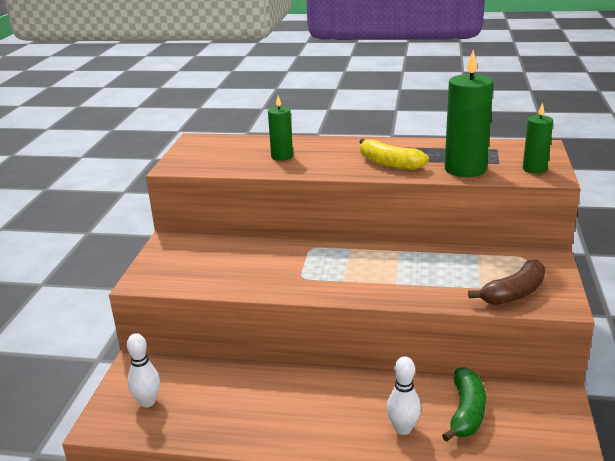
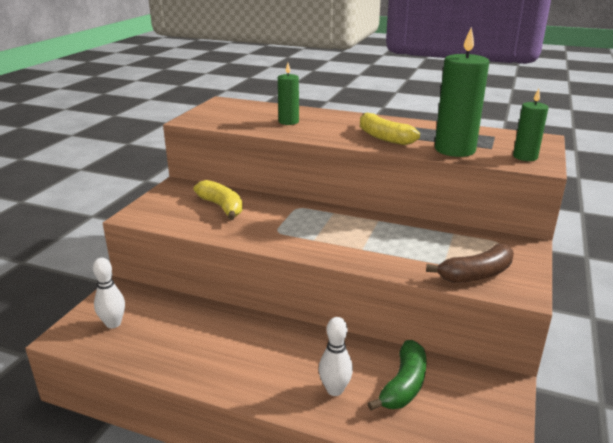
camera: 10 degrees right, 0 degrees up
(231, 258) = (222, 207): none -> yellow banana

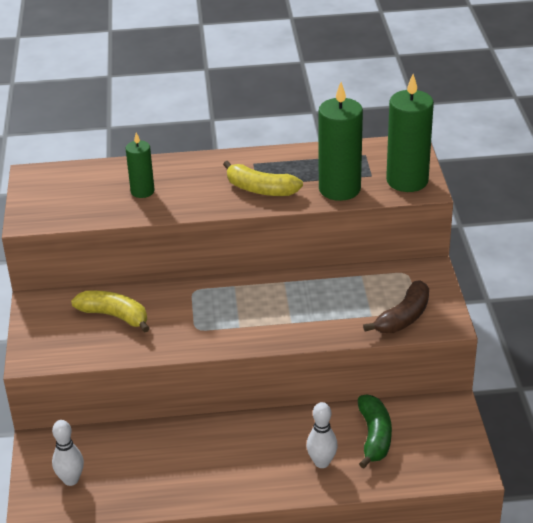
camera: 25 degrees left, 10 degrees up
(525, 157) = (407, 181): green candle -> green candle, size x1.75

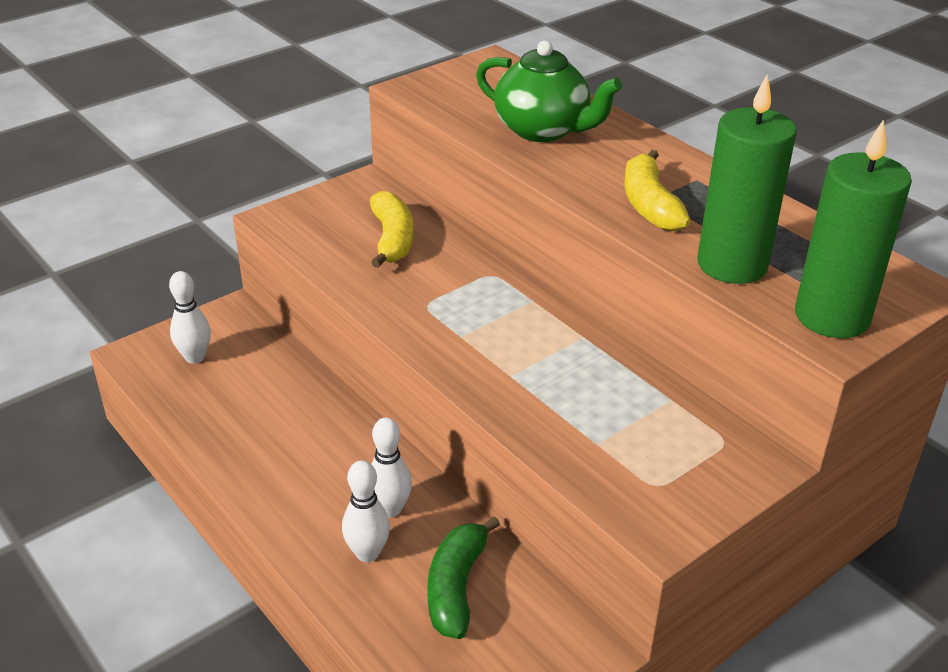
camera: 55 degrees right, 0 degrees up
(142, 191) = (543, 130): green candle -> green teapot
(295, 439) = (390, 509): none -> white bowling pin
(374, 436) = (456, 587): green banana -> green banana turned 135 degrees clockwise
(403, 317) = (625, 478): brown banana -> none

